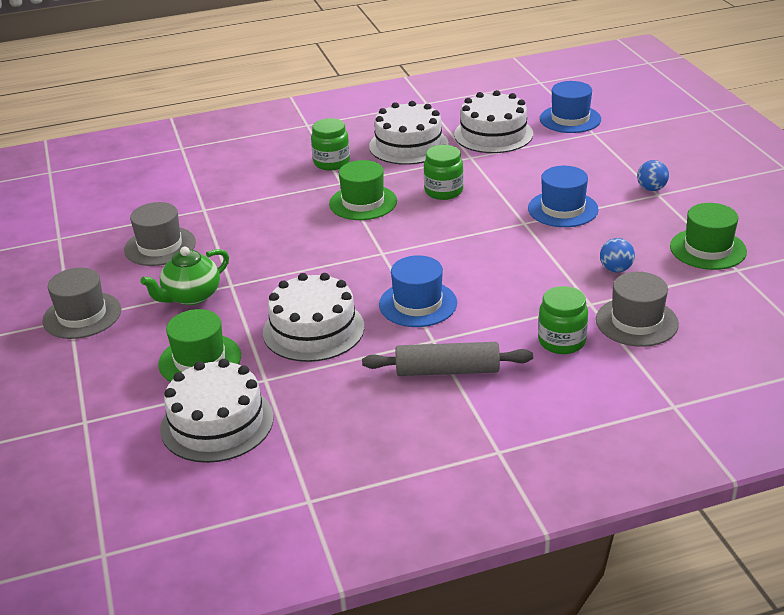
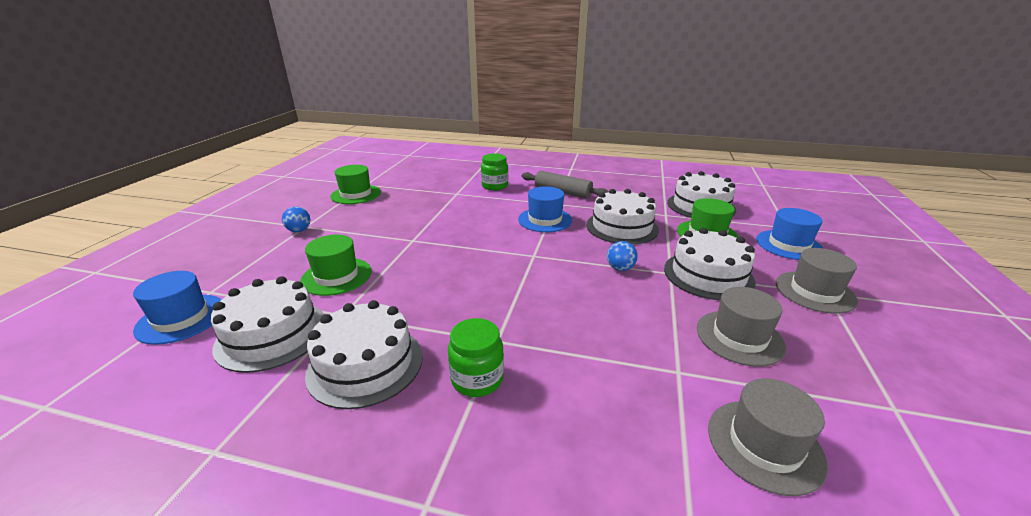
camera: 150 degrees left, 5 degrees down
(191, 296) = (708, 275): green teapot -> white cake
(363, 202) = (501, 305): green hat -> green hat (336, 276)
(443, 191) = (423, 286): green jar -> none
(563, 209) = (373, 239): blue hat -> blue hat (789, 245)
(616, 269) = (416, 201): blue ball -> blue ball (620, 268)
(636, 322) = (450, 182): grey hat -> grey hat (764, 445)

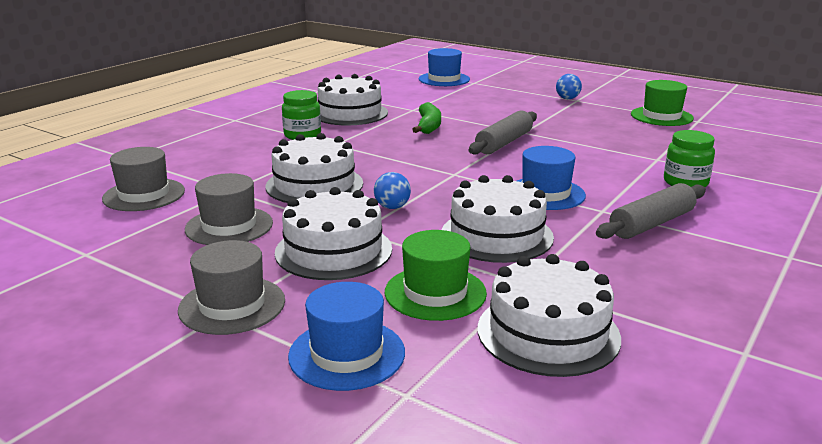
camera: 110 degrees right, 5 degrees down
(272, 335) = (405, 96): white cake -> white cake (314, 185)
(336, 276) = (470, 108): green hat -> none
(409, 290) = (428, 126): none -> green banana
(446, 245) = (504, 143): none -> grey rolling pin

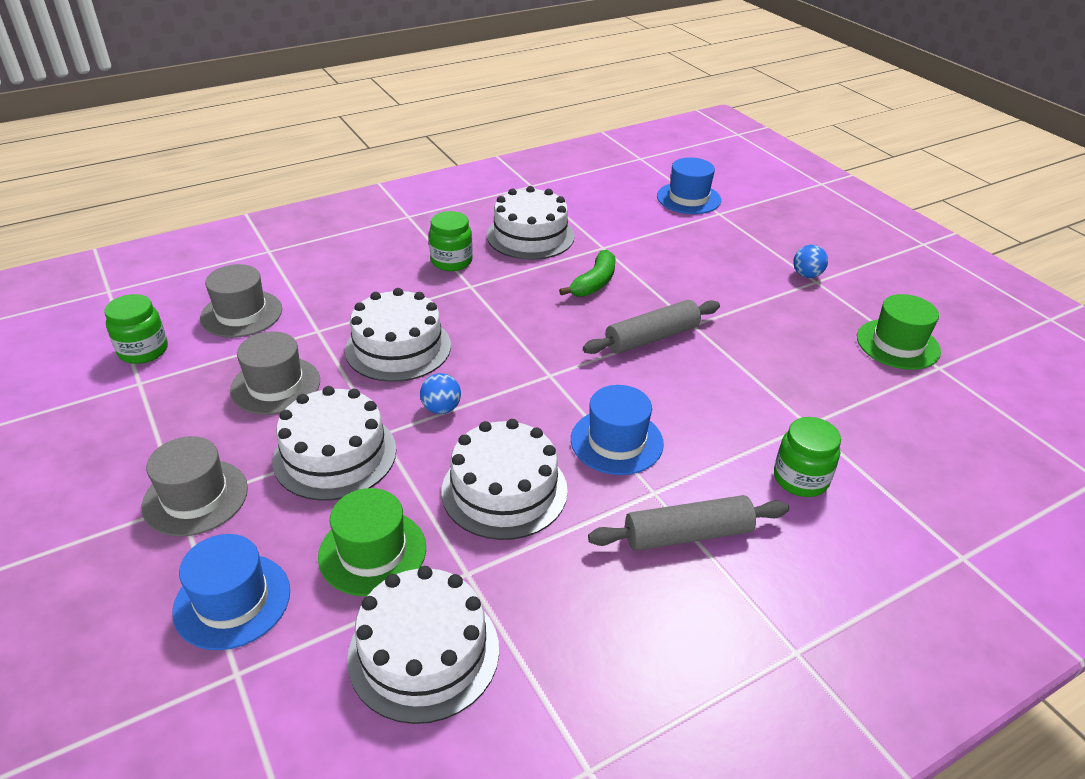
camera: 25 degrees right, 15 degrees up
(66, 234) = (143, 351): none -> green jar

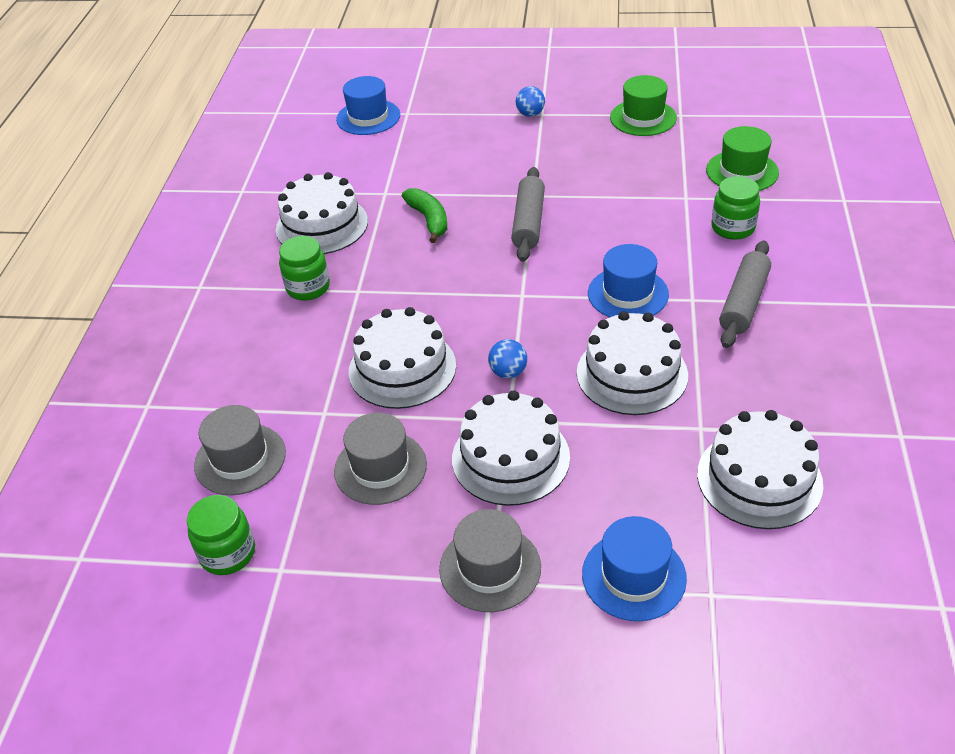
camera: 50 degrees left, 5 degrees up
(372, 552) = (641, 472): green hat -> green hat (742, 171)

